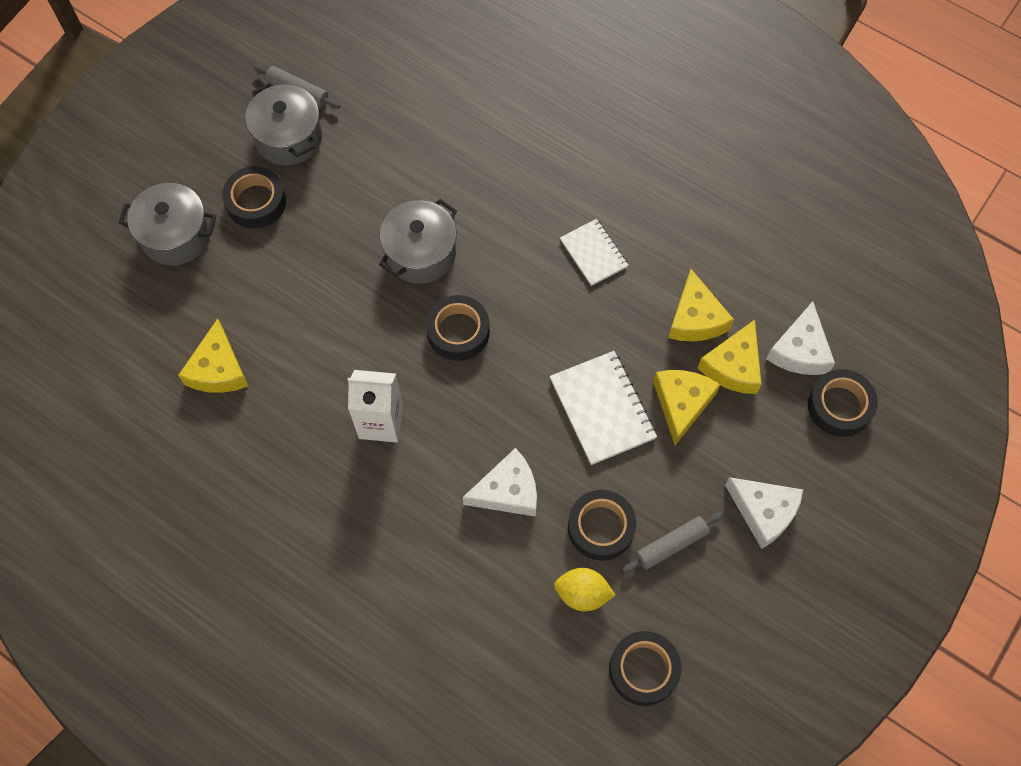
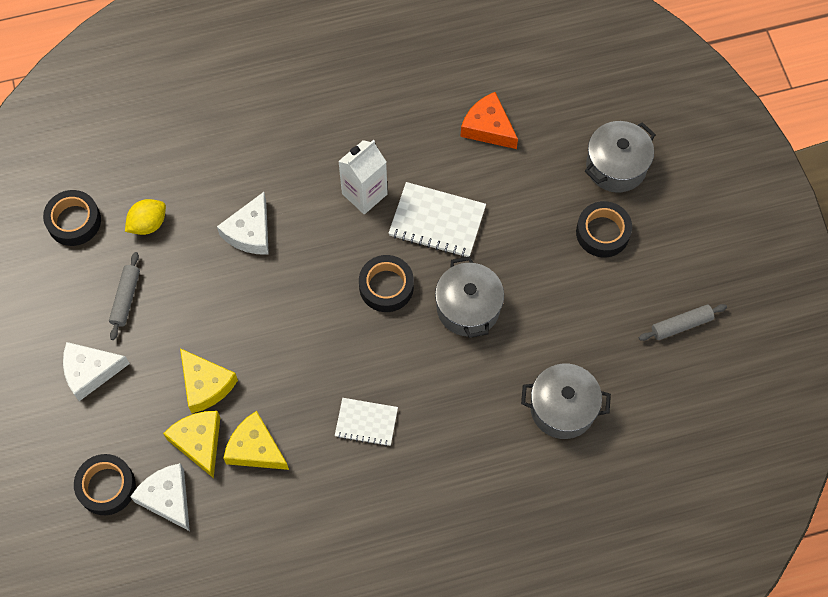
camera: 130 degrees right, 0 degrees up
(218, 369) = (488, 127): yellow cheese -> orange cheese
(288, 137) = (642, 290): grey pot -> grey pot (562, 408)
(601, 527) = (176, 267): black tape -> none
(602, 409) = (249, 332): white notebook -> white notebook (437, 221)

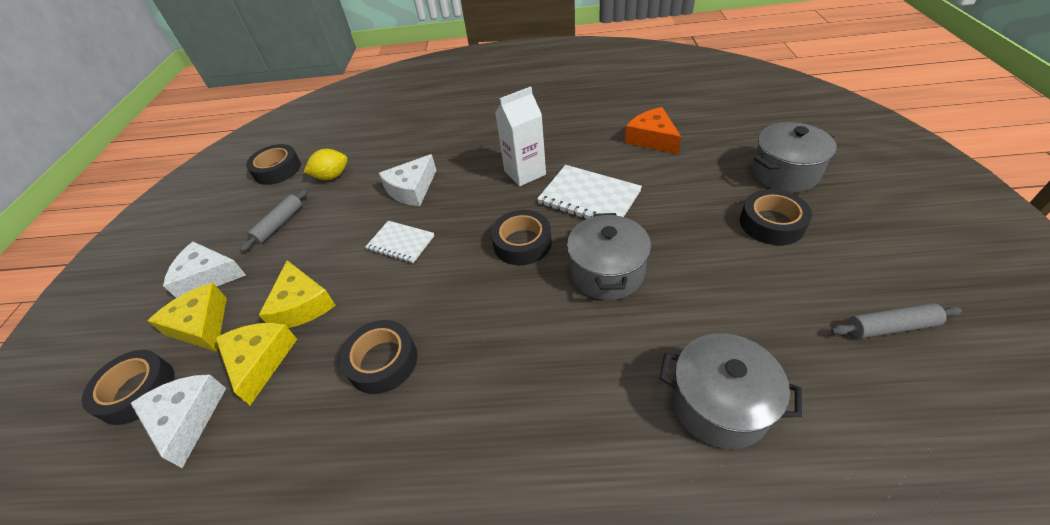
camera: 20 degrees right, 20 degrees down
(255, 448) = (314, 380): yellow cheese -> yellow cheese (202, 325)
(305, 423) = (382, 361): none -> black tape
(366, 422) = (453, 374): white notebook -> white notebook (400, 243)

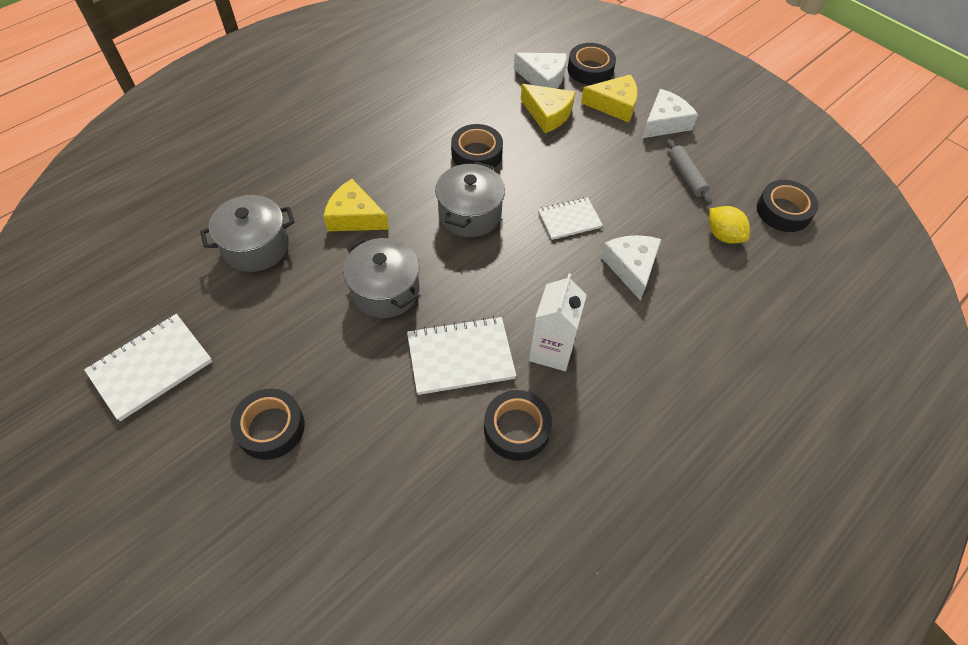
camera: 130 degrees right, 10 degrees up
(302, 305) = (572, 147): yellow cheese -> yellow cheese (354, 217)
(332, 176) = (723, 235): yellow lemon -> yellow lemon turned 60 degrees counterclockwise
(522, 243) = (474, 276): black tape -> black tape (516, 429)
(652, 139) = (462, 493): orange cheese -> none
(784, 173) = (280, 520): grey pot -> grey pot (470, 214)
(890, 327) = (151, 367): grey rolling pin -> white notebook

